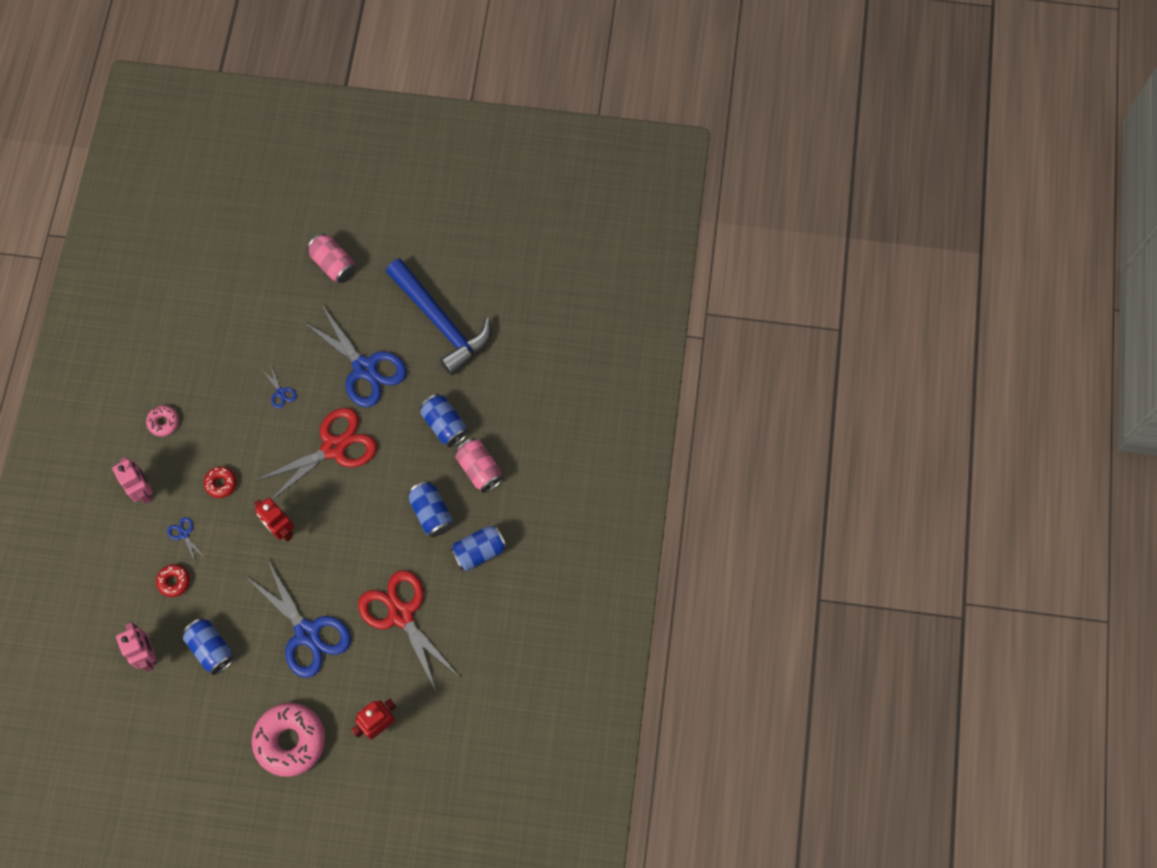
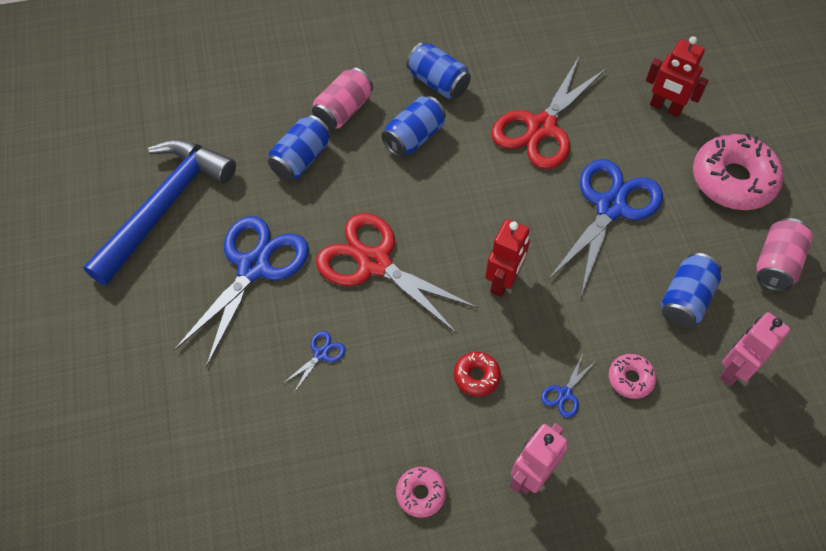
camera: 110 degrees left, 10 degrees down
(174, 581) = (630, 378): red donut -> pink donut
(333, 264) = (106, 361): pink can -> pink can (776, 264)

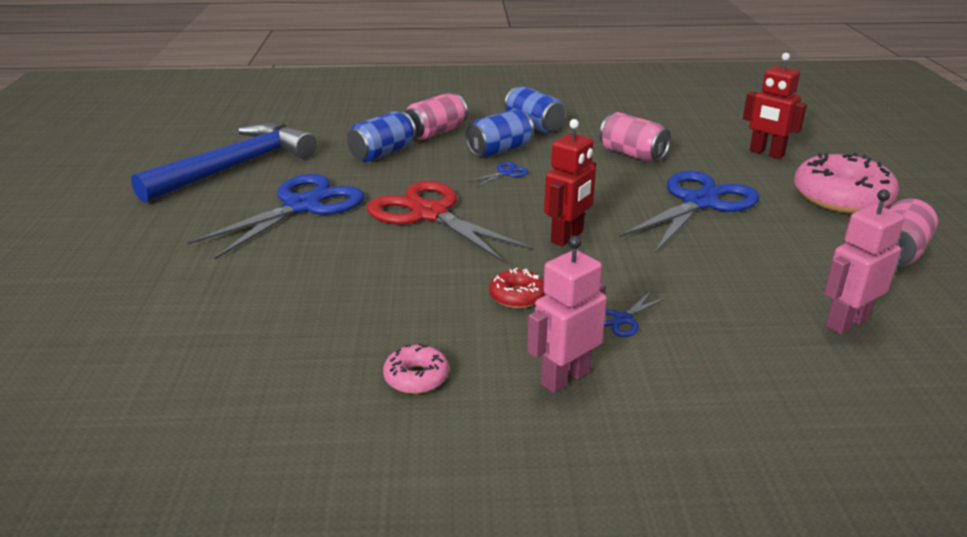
camera: 10 degrees right, 30 degrees down
(321, 354) = (344, 264): blue scissors -> blue scissors (505, 173)
(541, 128) = (632, 154): red scissors -> pink can
(630, 378) = (709, 316): pink donut -> none
(685, 300) = (782, 267): blue can -> none

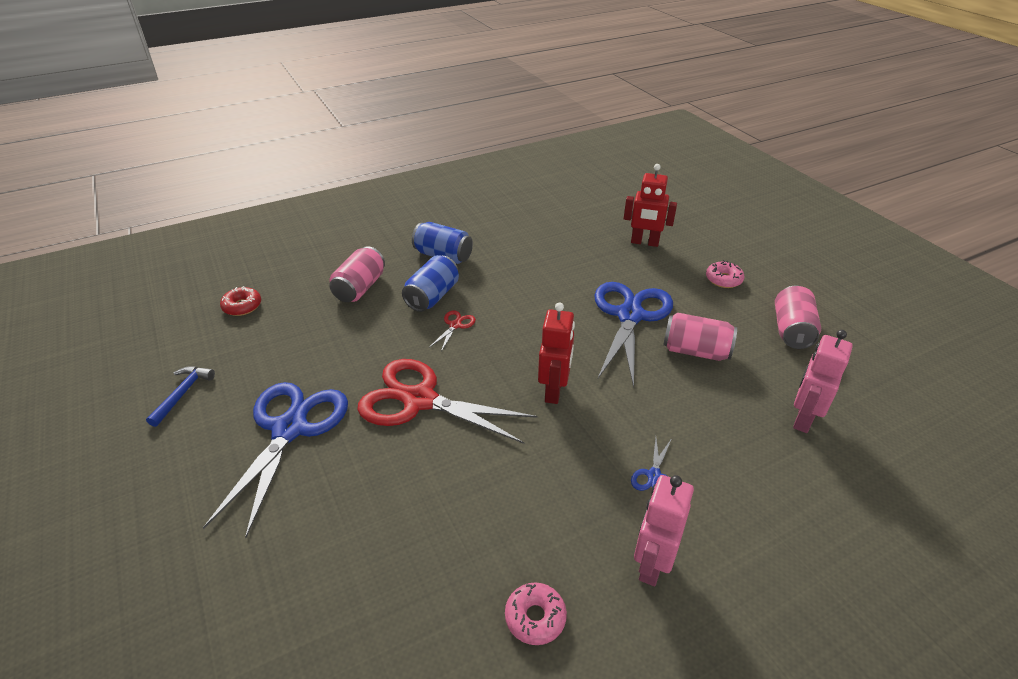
camera: 25 degrees left, 10 degrees up
(236, 167) = (182, 394): blue hammer -> blue hammer, size x0.41
(382, 153) = (325, 330): blue can -> none
(505, 173) = (455, 325): blue scissors -> red scissors
(517, 296) = (557, 480): red donut -> red donut (242, 306)
(632, 154) = (546, 271): pink can -> pink can (695, 351)
(841, 198) = (723, 279): pink donut -> pink donut, size x0.48

